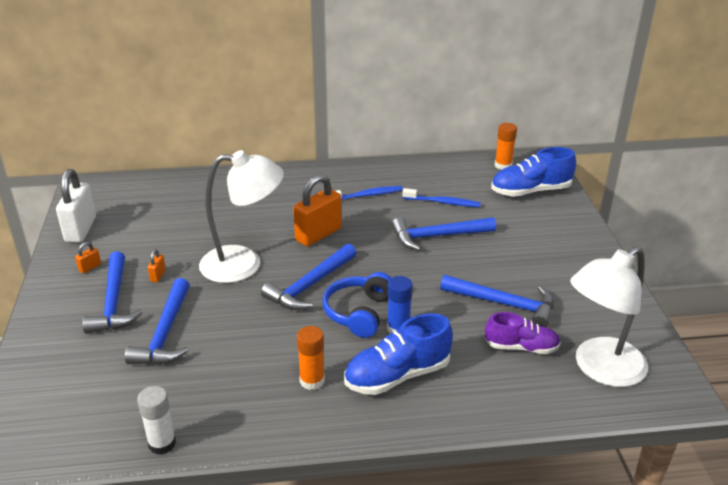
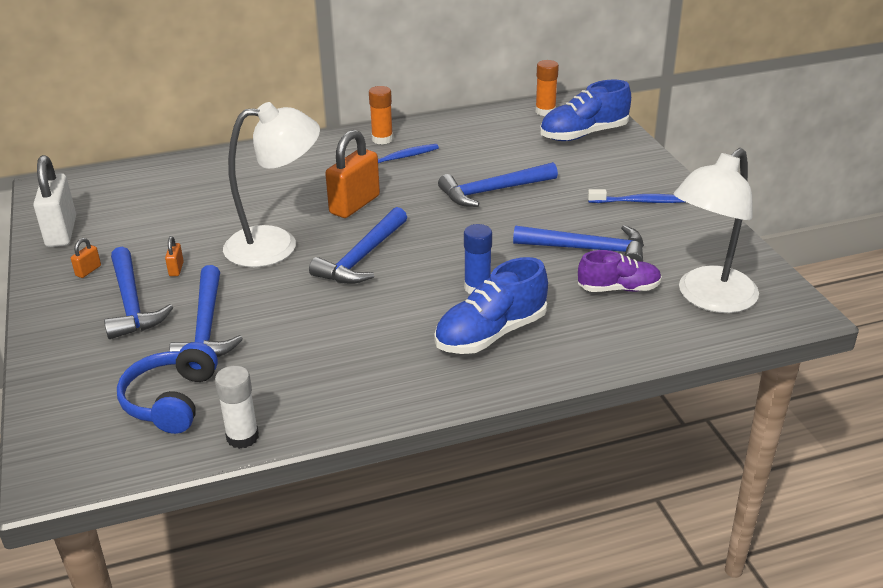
camera: 10 degrees left, 0 degrees up
(312, 381) = (396, 352): orange glue stick -> orange glue stick (382, 139)
(359, 313) = (428, 278): blue headphones -> blue headphones (171, 400)
(443, 202) = (488, 156): blue toothbrush -> blue toothbrush (640, 202)

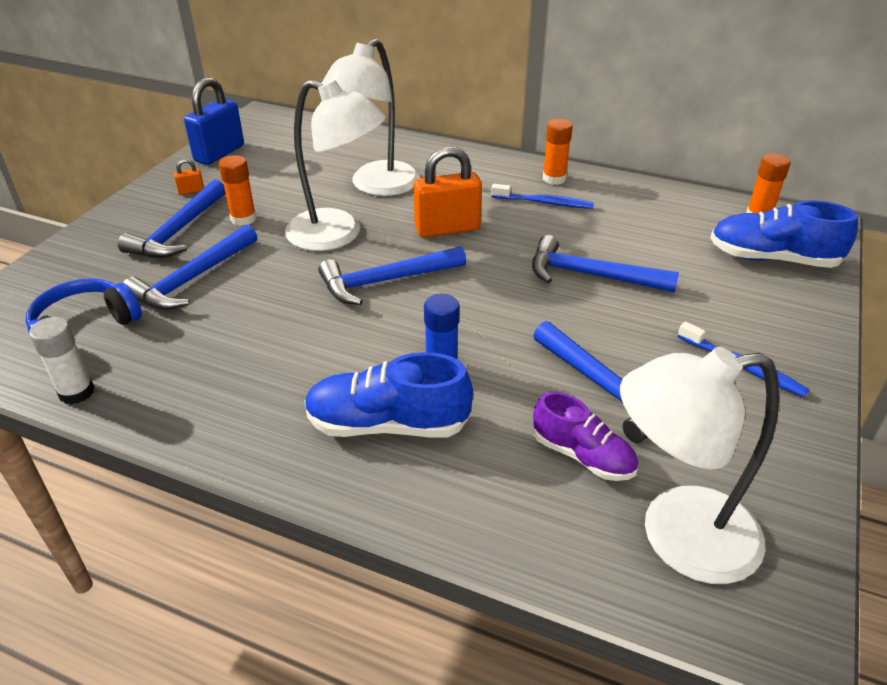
camera: 40 degrees right, 5 degrees up
(61, 232) = (219, 153): white padlock -> blue padlock
(176, 269) = (243, 219): orange padlock -> orange glue stick
(253, 199) = (377, 186): none -> white lamp

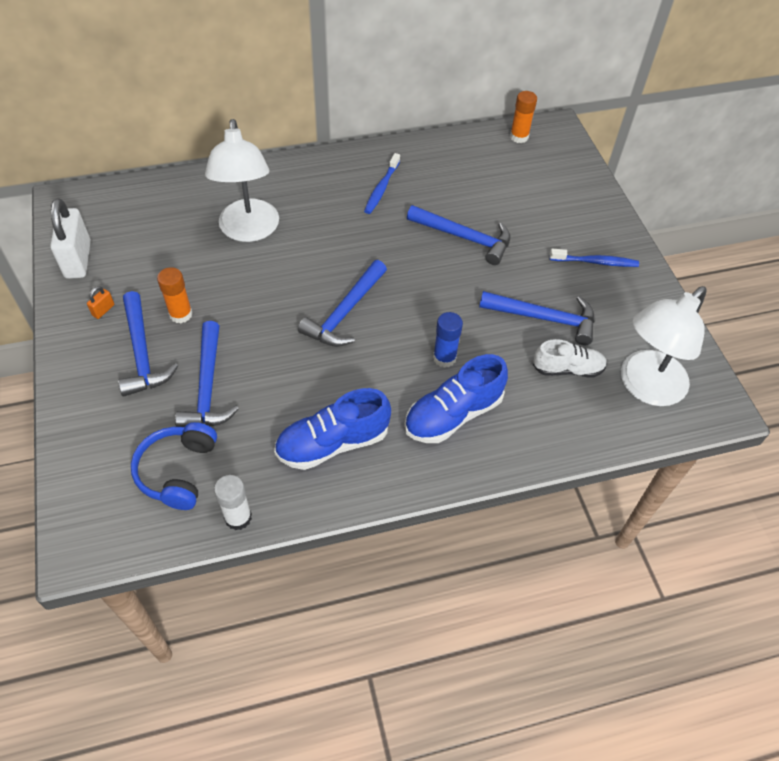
camera: 40 degrees left, 15 degrees up
(219, 153) = (78, 260): blue padlock -> white padlock
(337, 235) = (269, 291): white lamp -> none
(447, 229) = (340, 245): orange padlock -> none
(544, 202) = (381, 188): blue toothbrush -> blue toothbrush turned 135 degrees clockwise
(554, 179) = (368, 162): orange glue stick -> none
(582, 456) = (567, 369): purple shoe -> white shoe
(590, 275) = (464, 238): blue hammer -> blue hammer turned 135 degrees counterclockwise
(772, 259) = (552, 170): blue shoe -> blue shoe (333, 443)

